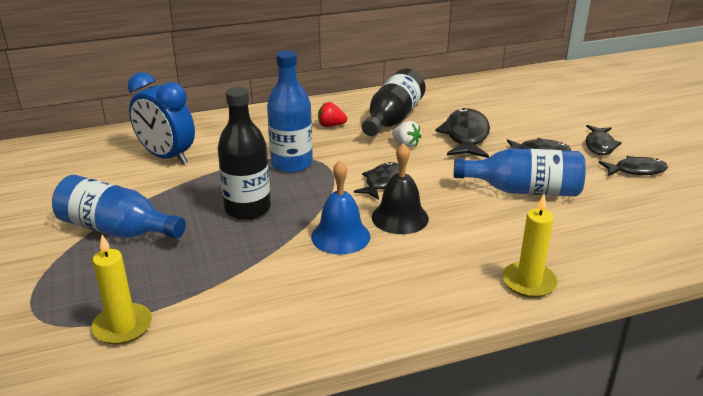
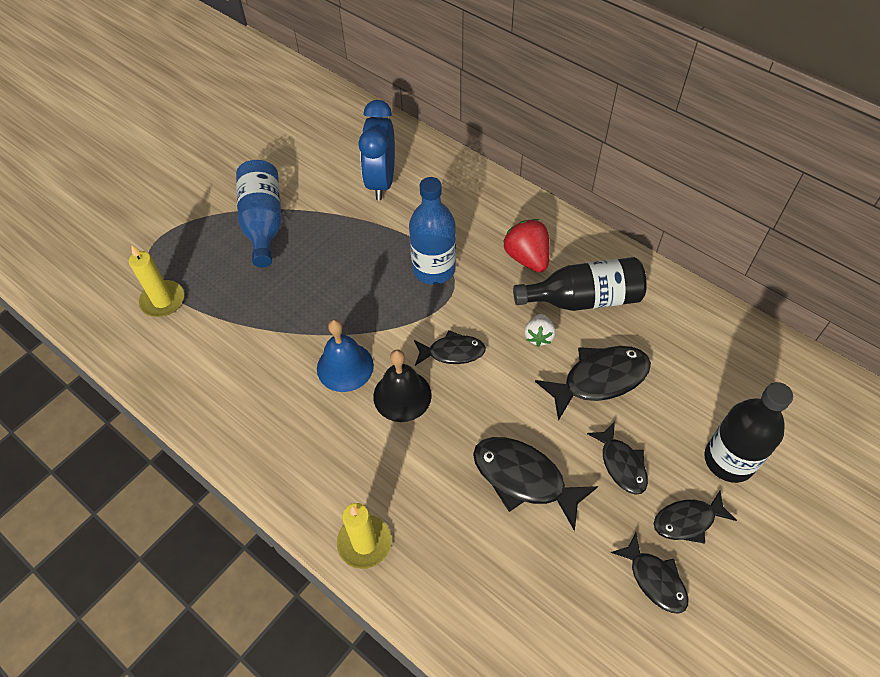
camera: 60 degrees right, 25 degrees up
(247, 209) = (342, 281): black bottle -> black bottle (729, 460)
(331, 125) = (527, 258): red strawberry -> red strawberry, size x1.61
(523, 190) = (524, 478): blue bottle -> black fish

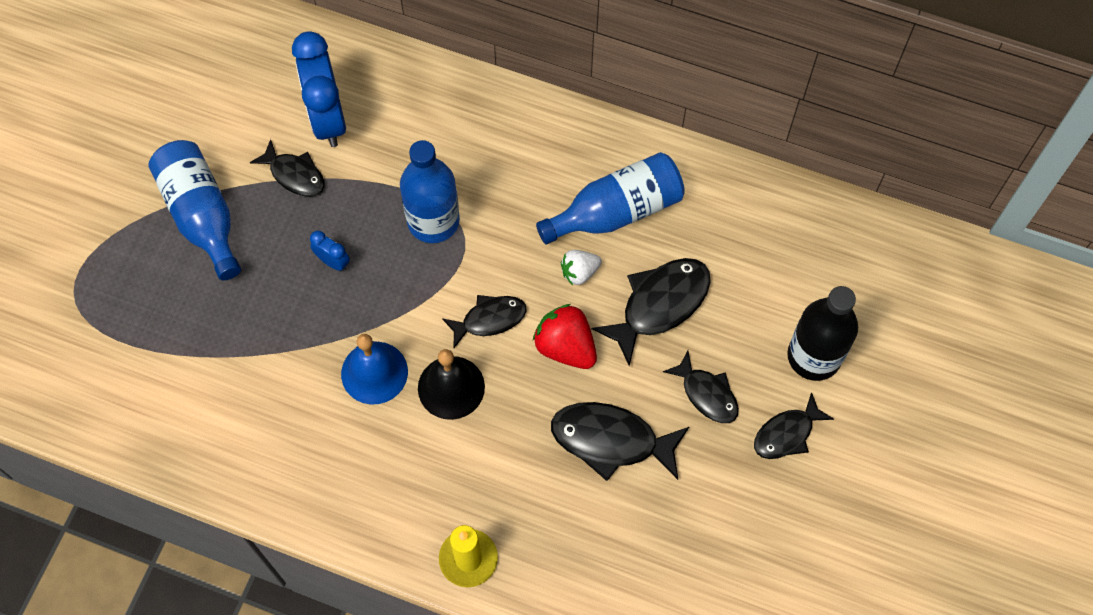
camera: 20 degrees left, 10 degrees up
(163, 300) = (123, 354): yellow candle -> none
(346, 278) = (333, 262): none -> blue clock
(527, 258) = (537, 176): red strawberry -> red strawberry (565, 347)
(538, 336) = (579, 272): white strawberry -> white strawberry turned 75 degrees clockwise
(583, 299) = (616, 211): black bottle -> blue bottle
(654, 579) = (768, 503): black fish -> black fish (294, 175)

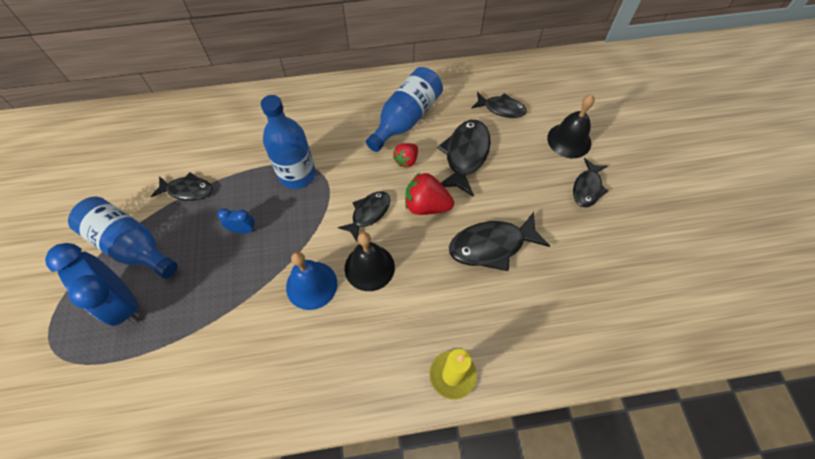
camera: 30 degrees left, 5 degrees down
(327, 118) = (193, 148): blue clock -> blue clock (123, 303)
(579, 272) = (406, 160): white strawberry -> red strawberry
(706, 394) = (527, 190): black fish -> black fish (501, 109)
(814, 356) = (569, 140): black bottle -> black bell

